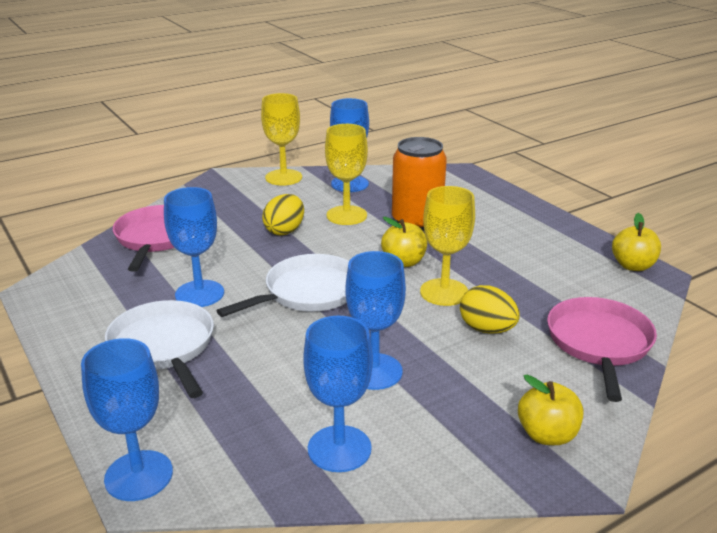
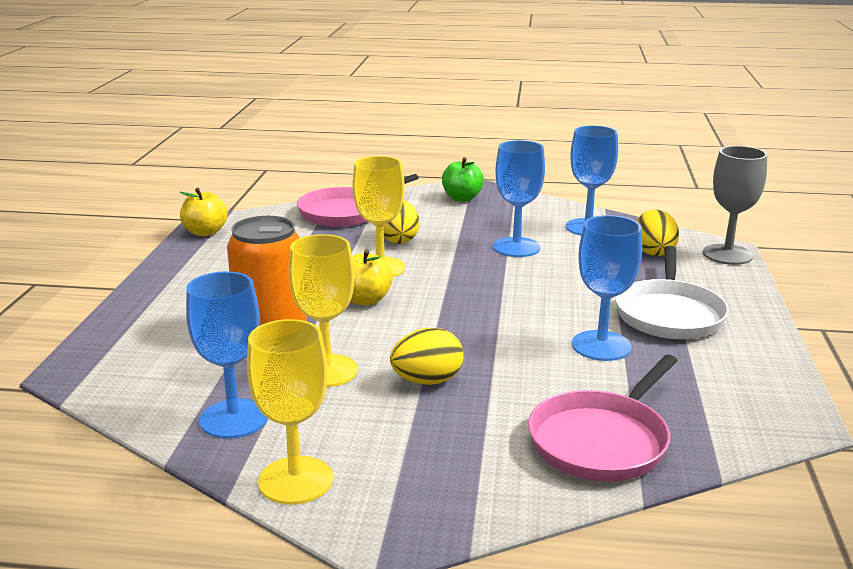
camera: 140 degrees left, 5 degrees down
(139, 475) = (727, 254): blue goblet -> grey goblet
(230, 436) = (653, 252): none -> yellow egg
(308, 292) = (492, 309): white pan -> none
(547, 435) = (462, 198): yellow apple -> green apple

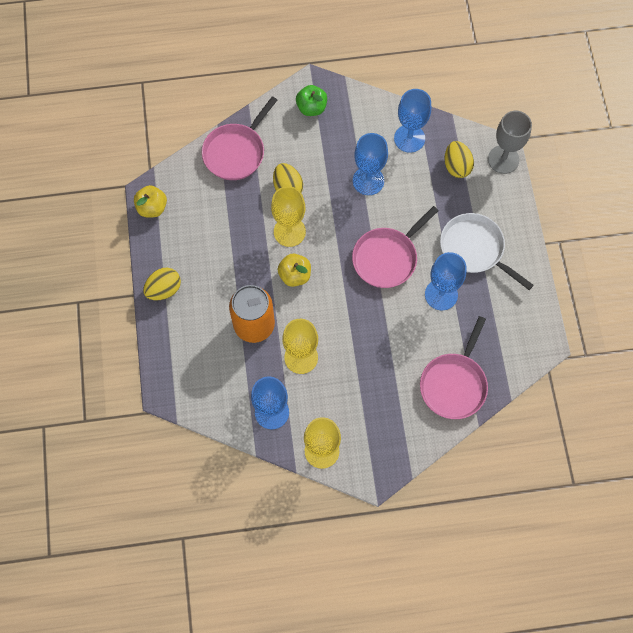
camera: 15 degrees left, 45 degrees up
(427, 381) = (357, 354): yellow egg -> yellow egg (164, 289)
(520, 304) = (387, 258): none -> pink pan
(669, 314) = (474, 249): white pan -> white pan turned 135 degrees clockwise

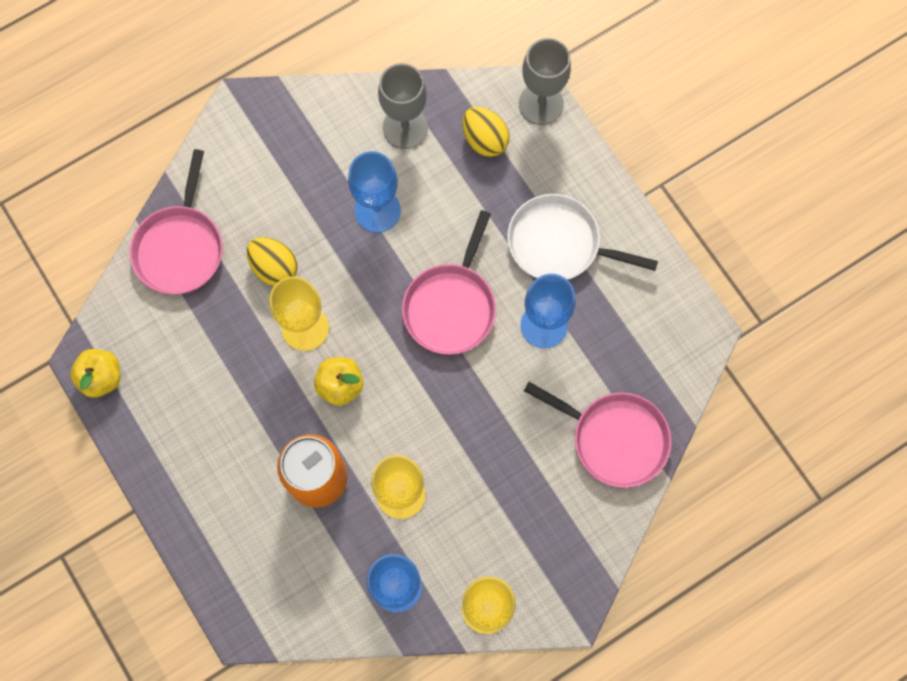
camera: 25 degrees left, 5 degrees up
(164, 289) = (173, 485): yellow egg -> none
(311, 108) = (254, 140): green apple -> none
(409, 138) = (405, 127): blue goblet -> grey goblet
(454, 384) = (615, 439): pink pan -> pink pan turned 60 degrees counterclockwise

